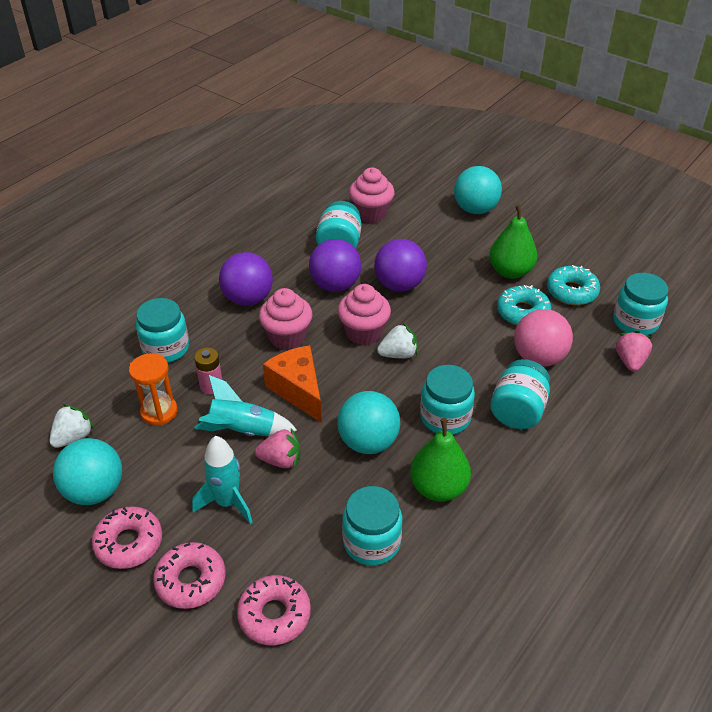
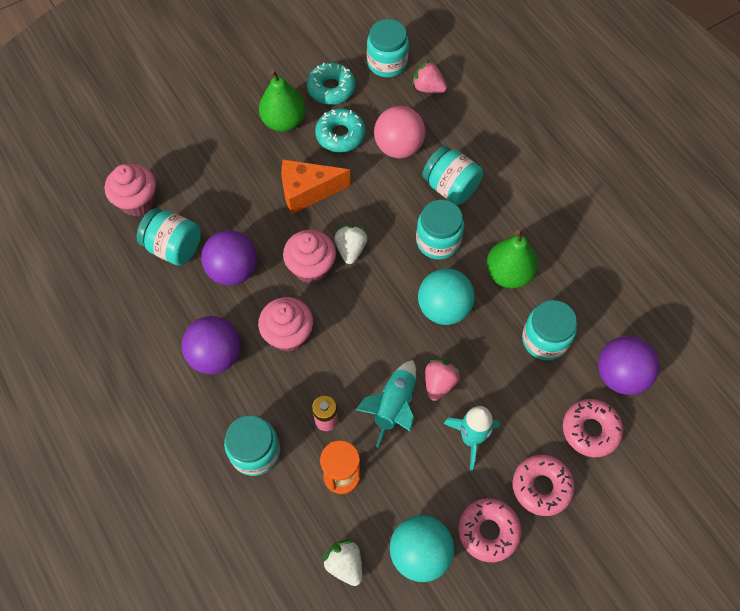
camera: 70 degrees left, 20 degrees up
(298, 390) = (362, 345): orange cheese -> orange cheese (307, 192)
(399, 285) = (259, 216): purple ball -> purple ball (620, 375)
(475, 209) = (180, 111): turquoise ball -> none

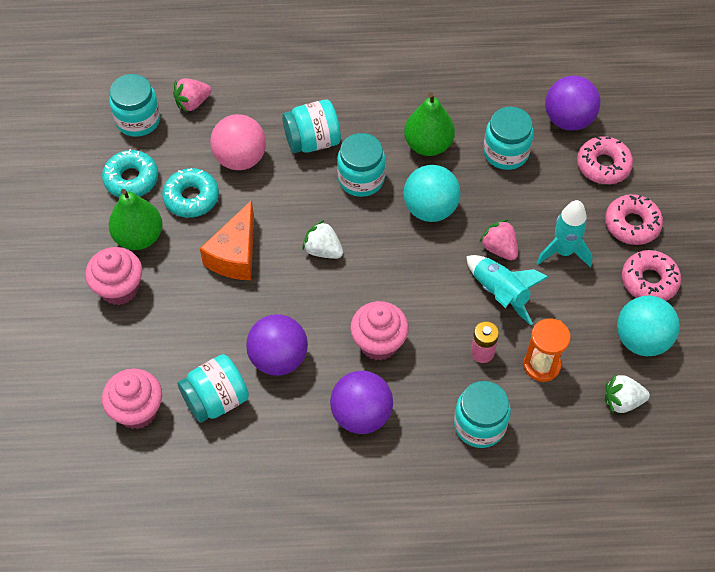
camera: 60 degrees left, 5 degrees down
(311, 268) = (320, 291): pink cupcake -> pink cupcake (119, 289)

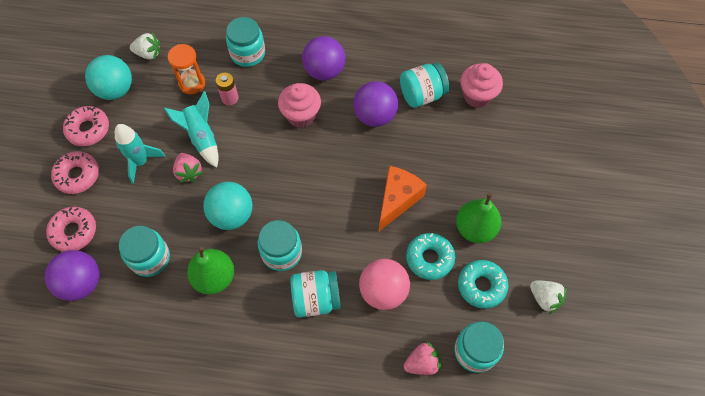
camera: 170 degrees left, 5 degrees up
(119, 289) = (491, 186): pink cupcake -> none
(323, 250) = (327, 193): white strawberry -> white strawberry (545, 298)

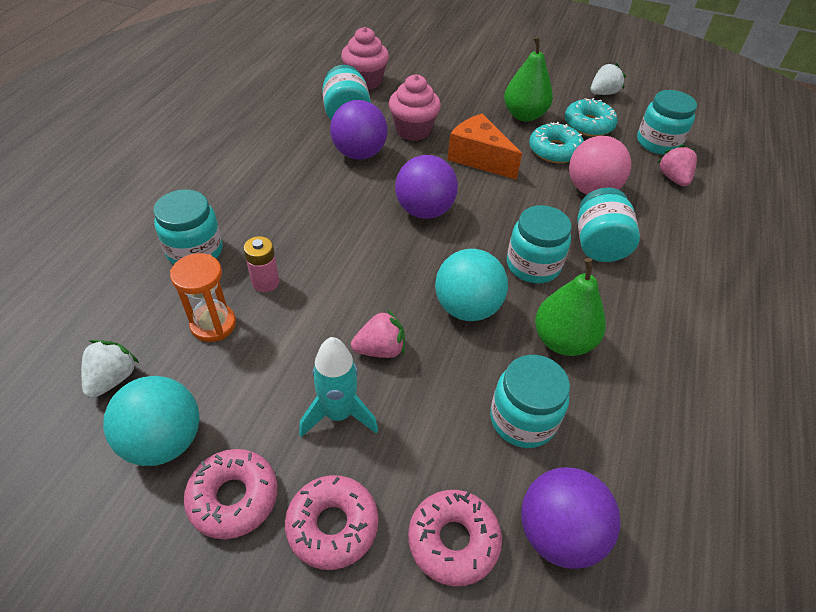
camera: 80 degrees left, 15 degrees down
(201, 137) = (322, 325): turquoise rocket -> none
(301, 115) = (330, 214): pink cupcake -> pink cupcake (413, 130)
(324, 71) = (270, 182): purple ball -> purple ball (424, 210)

